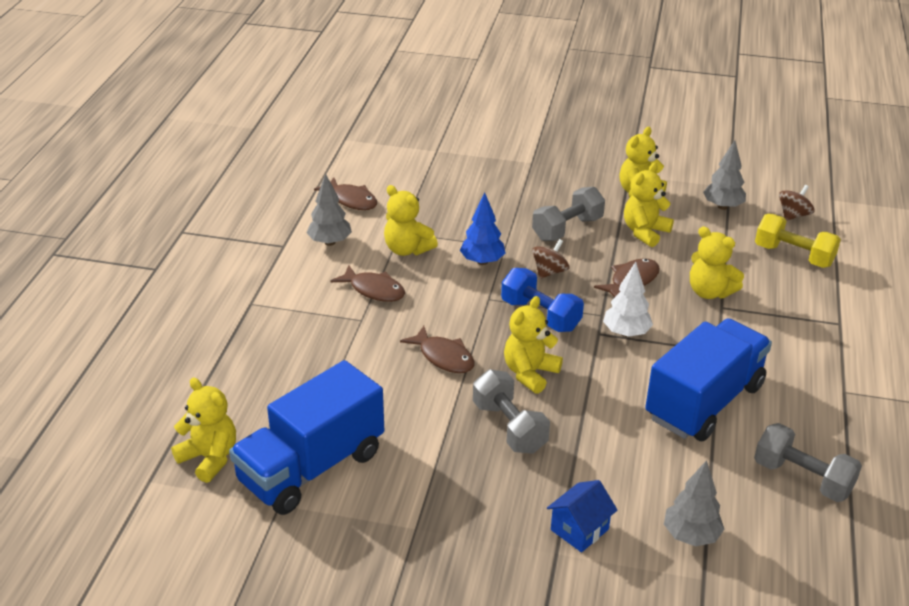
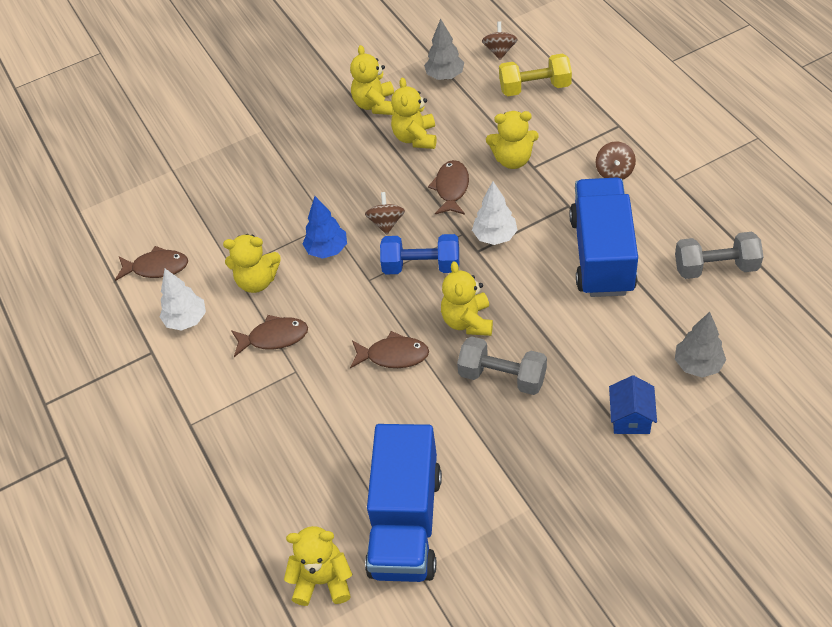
camera: 35 degrees left, 15 degrees up
(330, 242) = (186, 320): grey tree -> white tree
(567, 229) = (357, 174): grey dumbbell -> none
(792, 353) = (614, 172): none -> brown spinning top

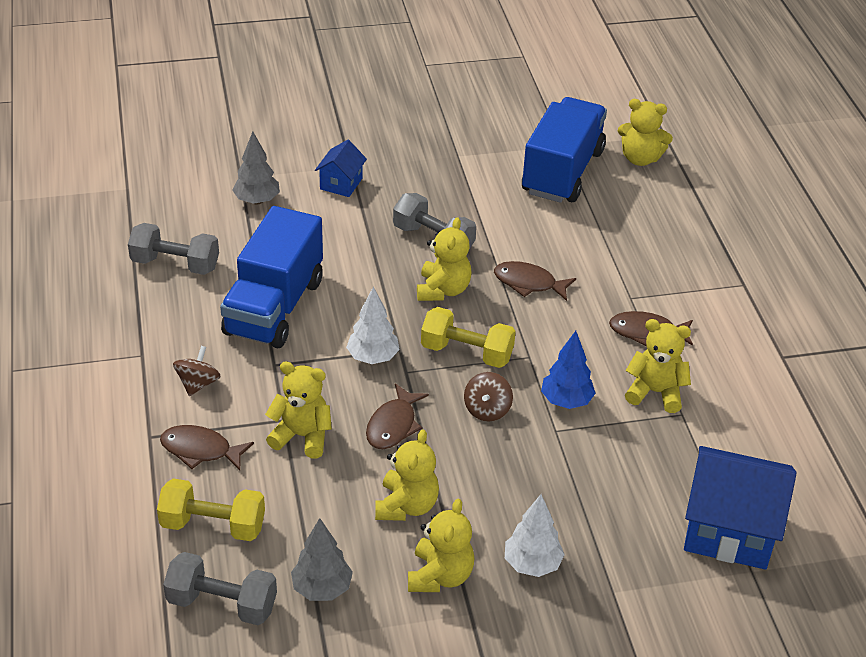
camera: 170 degrees left, 10 degrees down
(157, 267) = (775, 443): brown fish -> brown fish (200, 450)
(186, 320) = (741, 376): white tree -> white tree (532, 564)
(189, 191) = (729, 530): none -> blue house
(421, 266) = (467, 352): blue dumbbell -> yellow dumbbell
(499, 51) = (222, 603): brown spinning top -> grey dumbbell

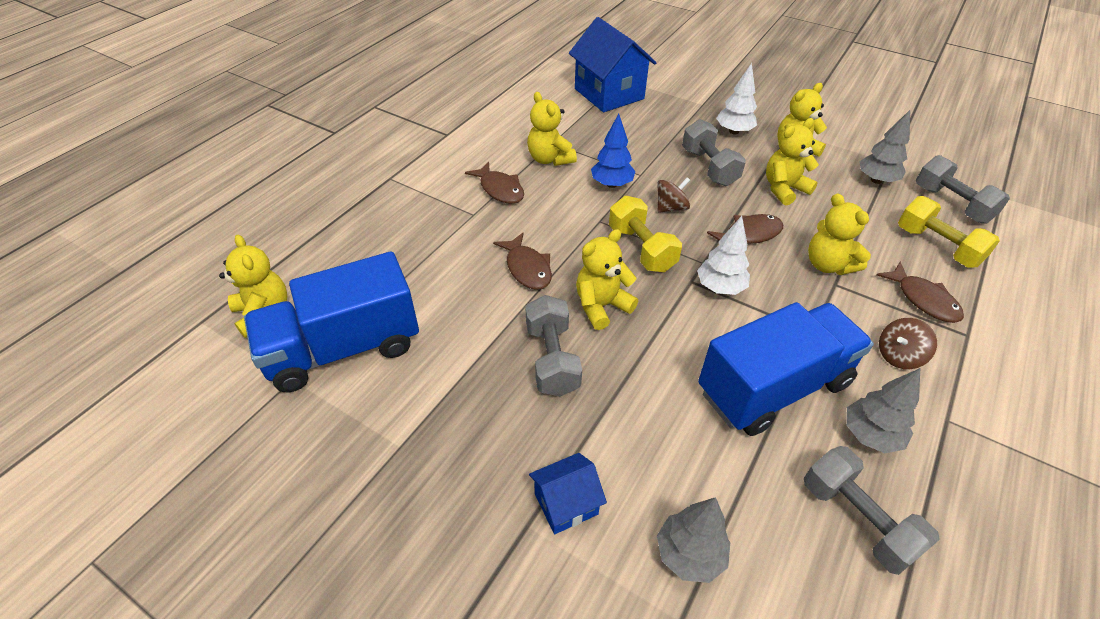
camera: 135 degrees left, 5 degrees up
(191, 314) = (870, 435): none -> grey tree
(504, 486) = (709, 167): none -> grey dumbbell

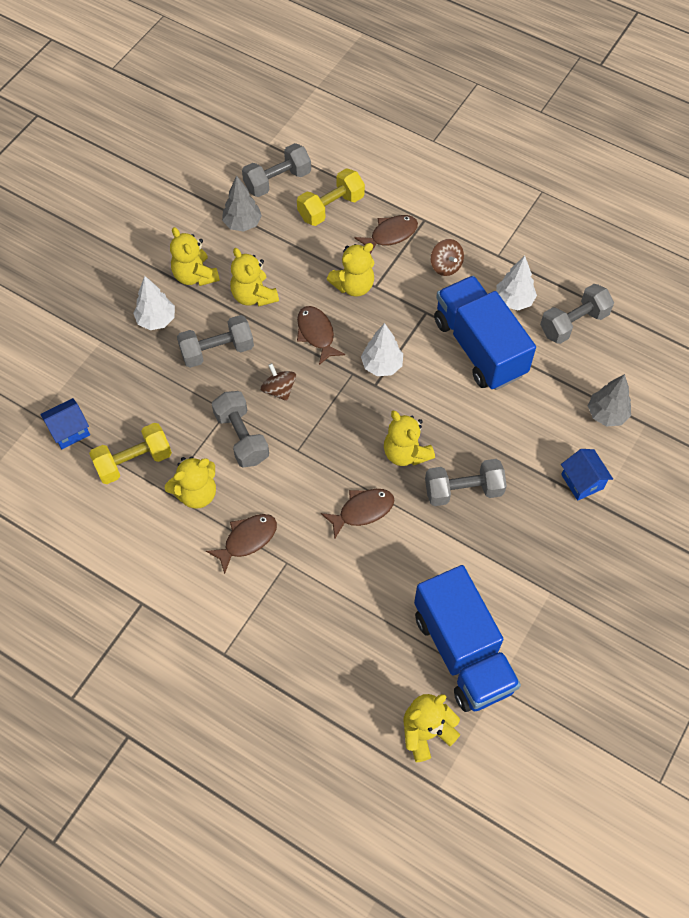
camera: 90 degrees left, 15 degrees up
(609, 94) = (69, 431): blue house -> blue house, size x0.51
(611, 184) = (242, 437): blue tree -> grey dumbbell
(641, 249) = (335, 418): yellow dumbbell -> yellow dumbbell (134, 461)
(870, 435) = (514, 300): grey tree -> white tree

